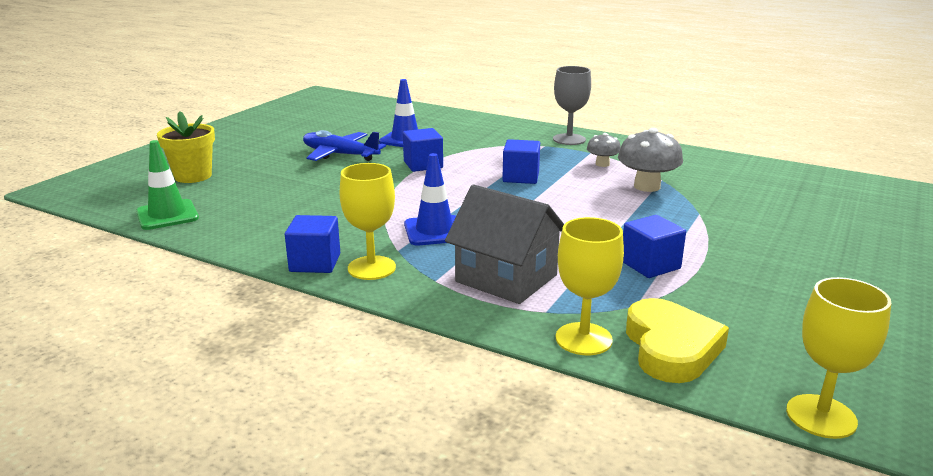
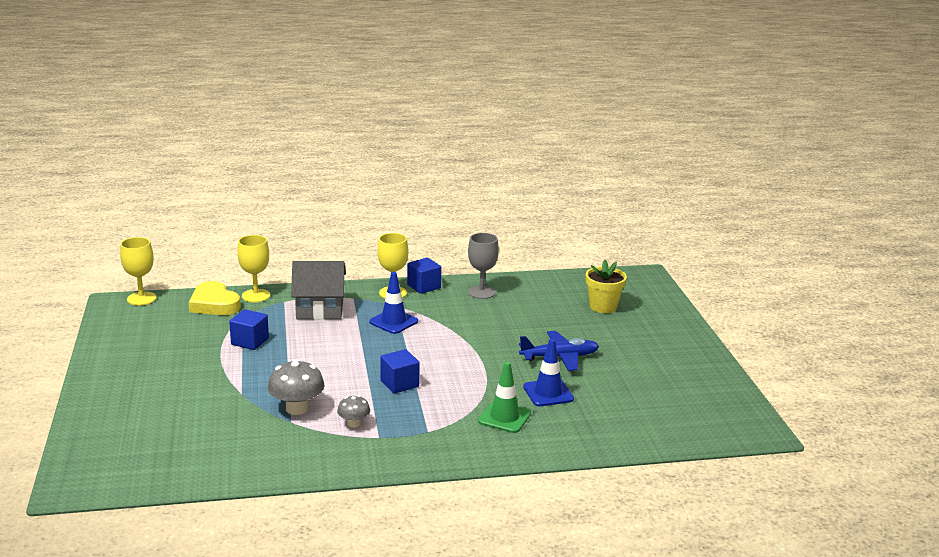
camera: 140 degrees right, 0 degrees up
(167, 215) = (549, 282): green traffic cone -> green traffic cone (504, 417)
(423, 165) = (486, 370): blue cube -> none
(569, 139) = (417, 450): grey goblet -> grey goblet (481, 292)

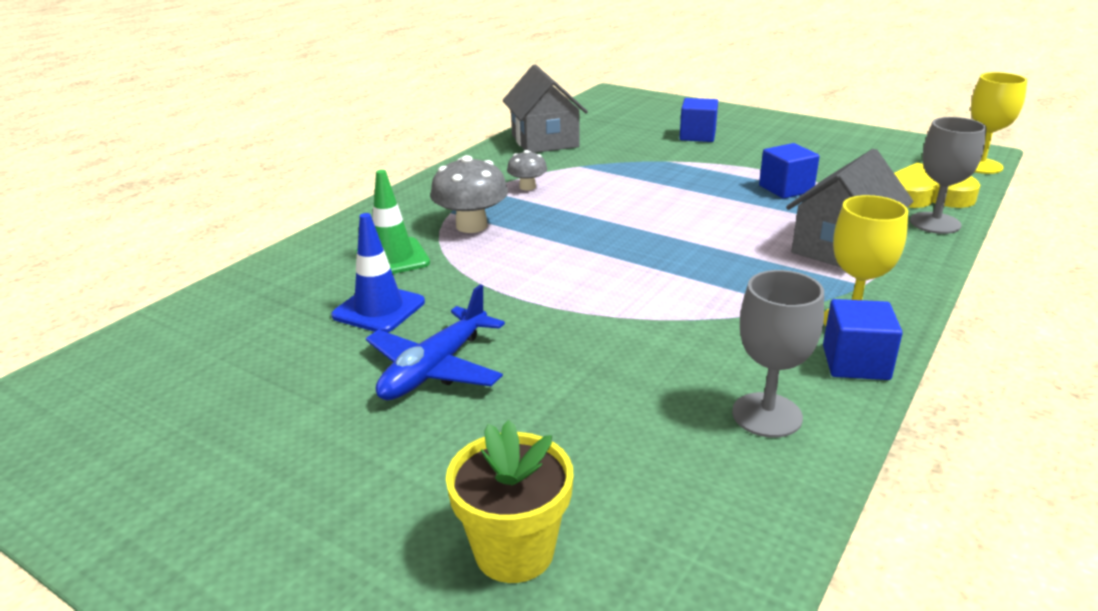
camera: 135 degrees right, 5 degrees up
(253, 459) = (545, 141): none -> grey house
(256, 296) = (935, 223): yellow goblet -> grey goblet
(297, 408) = (598, 173): grey mushroom -> grey mushroom (471, 226)
(393, 322) = (737, 284): blue traffic cone -> none
(399, 383) = (563, 231): blue cube -> blue cube (697, 136)

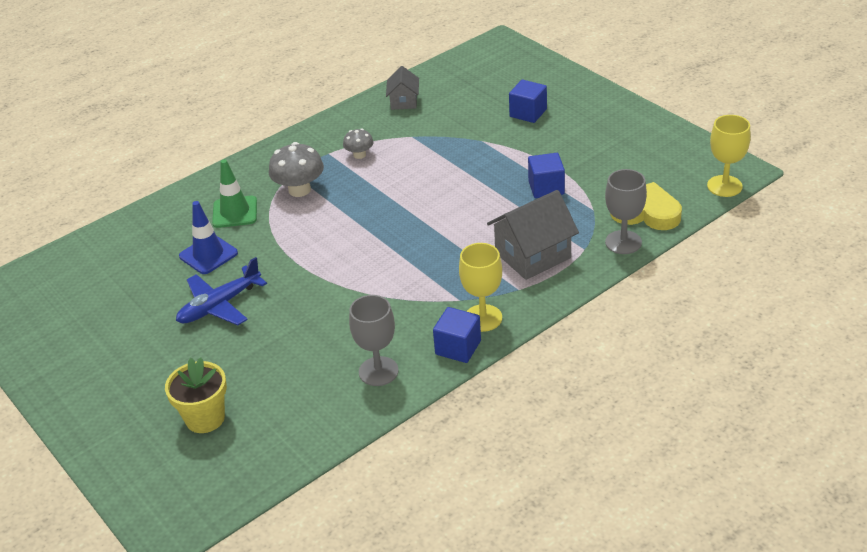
camera: 20 degrees right, 10 degrees up
(545, 141) = (404, 101): grey house -> grey house, size x0.58

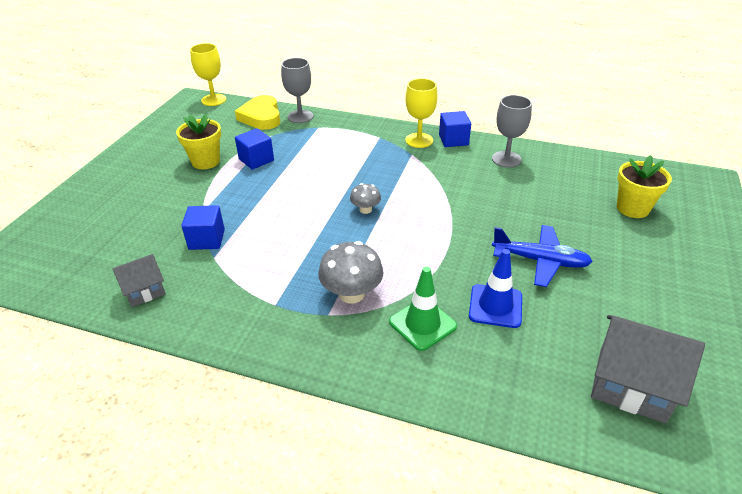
camera: 125 degrees left, 0 degrees up
(359, 155) = (266, 279): grey mushroom -> grey mushroom (365, 209)
(528, 113) = (143, 202): blue cube -> blue cube (207, 239)
(532, 255) = (341, 142): grey house -> grey house (631, 385)
(571, 156) = (206, 161): none -> yellow flower pot

